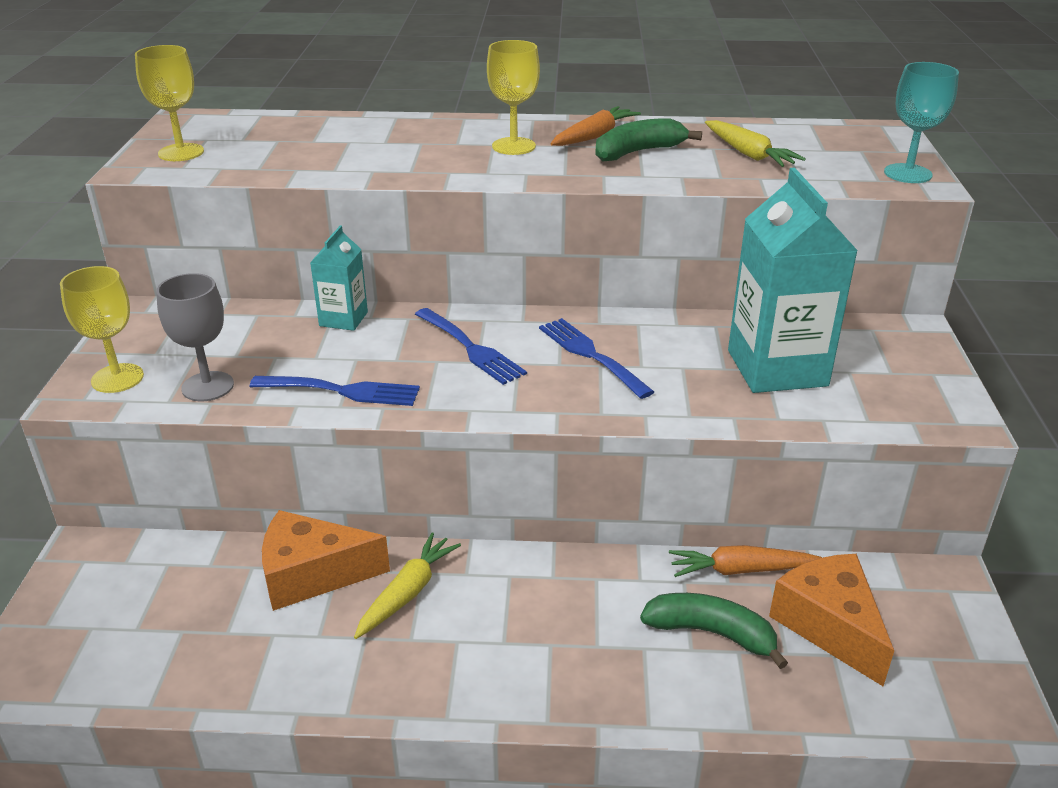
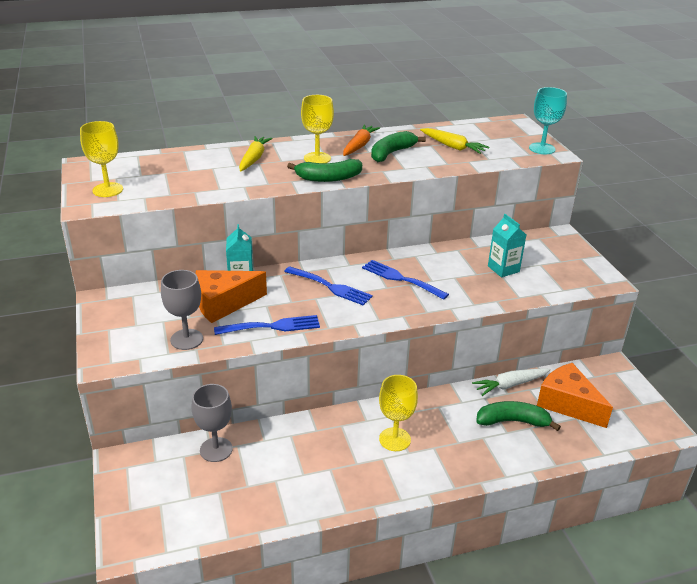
camera: 20 degrees left, 0 degrees up
(117, 378) = (123, 345): yellow goblet -> yellow goblet (395, 439)
(217, 565) = (216, 449): none -> grey goblet
(312, 574) = (277, 441): orange cheese -> orange cheese (223, 303)
(407, 592) = (339, 438): yellow carrot -> yellow carrot (254, 159)
(508, 175) = (328, 178): none -> green banana
(740, 570) = (510, 385): orange carrot -> white carrot
(777, 368) = (503, 269): turquoise carton -> turquoise carton, size x0.52

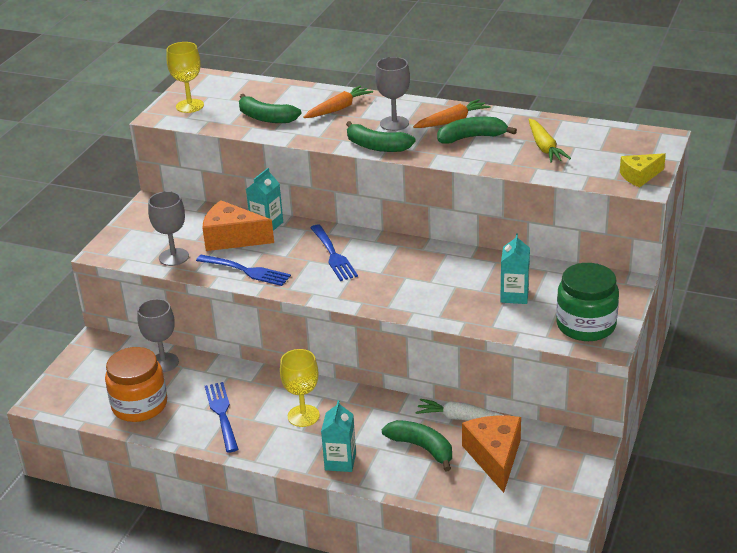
camera: 40 degrees right, 0 degrees up
(198, 181) = (266, 118): none -> green banana
(237, 501) = (139, 405): none -> orange jar
(254, 159) = (338, 108): yellow carrot -> orange carrot
(317, 158) = (394, 123): yellow goblet -> grey goblet
(401, 279) = (403, 270): blue fork -> blue fork (221, 414)
(469, 463) = (340, 461): none -> turquoise carton
(542, 148) = (639, 176): turquoise goblet -> yellow cheese
(576, 272) = (586, 325): none -> green jar

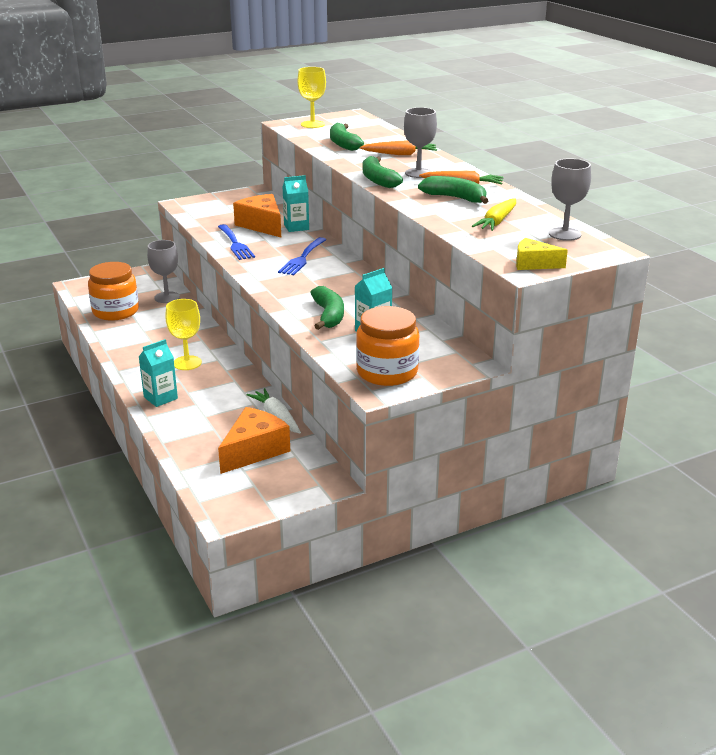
camera: 40 degrees right, 5 degrees down
(174, 257) = (211, 221): grey goblet -> grey goblet (565, 234)
(221, 414) = (147, 338): blue fork -> none
(422, 448) = (220, 419): green banana -> green banana (328, 315)
(586, 325) = (387, 372): green jar -> orange jar

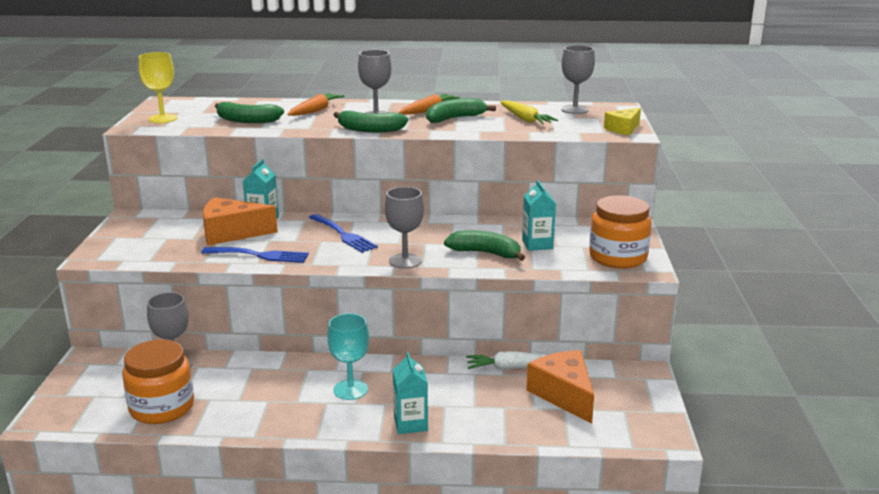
camera: 60 degrees left, 5 degrees down
(187, 363) = (350, 390): yellow goblet -> turquoise goblet
(279, 291) = (405, 261): none -> grey goblet

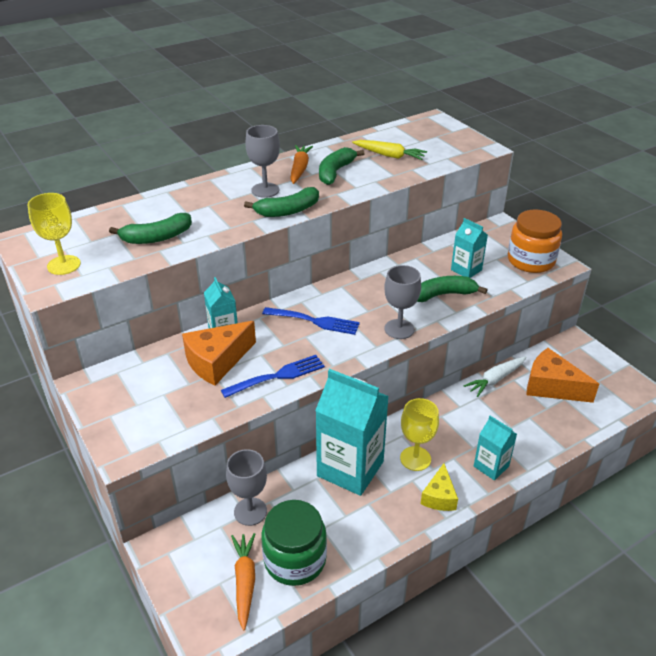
camera: 35 degrees left, 15 degrees up
(162, 407) = (295, 559): orange jar -> green jar
(287, 373) = (350, 469): none -> turquoise carton
(315, 110) = (201, 201): orange carrot -> orange carrot (244, 581)
(350, 390) = (415, 458): turquoise goblet -> yellow goblet
(575, 110) = (408, 132): grey goblet -> none
(623, 129) = (472, 144): yellow cheese -> yellow cheese (439, 497)

